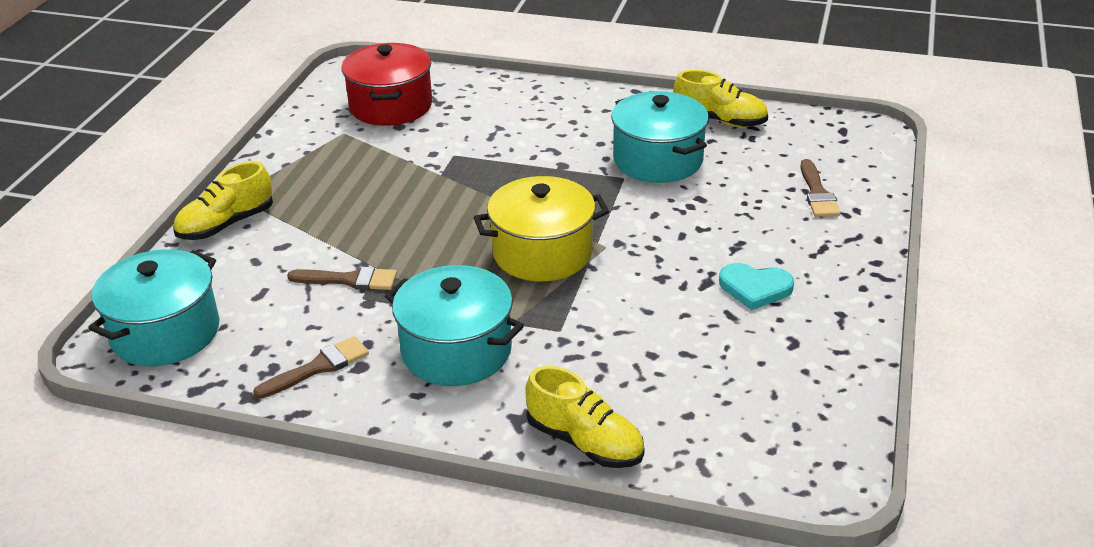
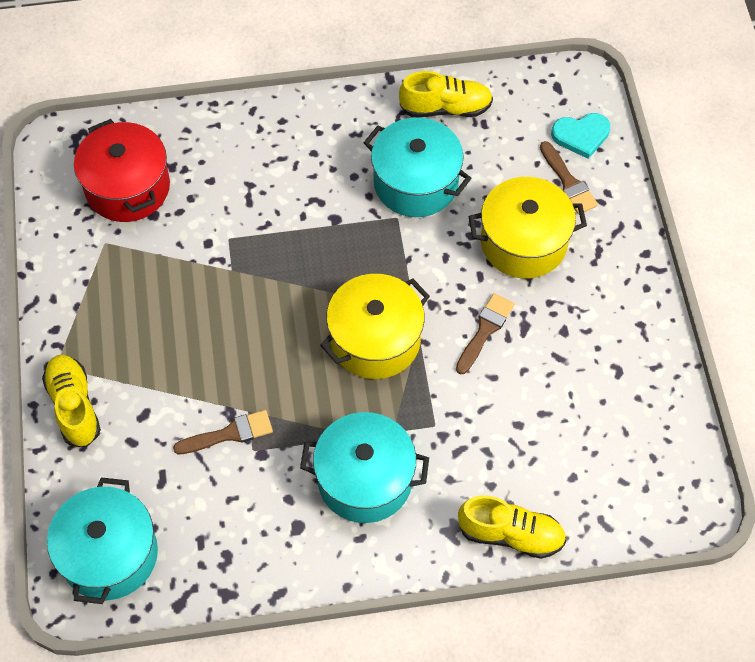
camera: 25 degrees left, 25 degrees up
(226, 224) = (74, 406): yellow shoe -> yellow shoe turned 135 degrees clockwise
(318, 367) = (264, 541): brown brush -> brown brush (485, 330)
(743, 223) = (523, 242): none -> yellow pot
(755, 288) = (565, 319): turquoise heart -> turquoise heart (581, 135)

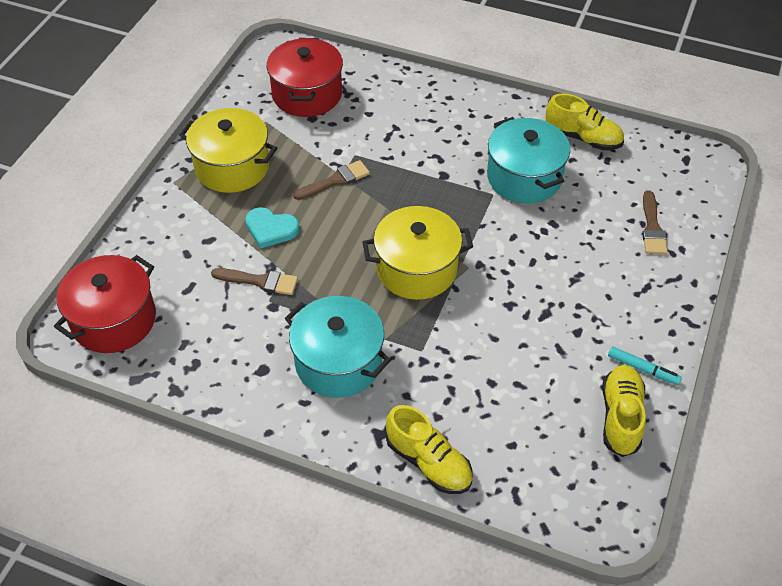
camera: 30 degrees right, 10 degrees down
(74, 406) = (165, 212): yellow shoe -> yellow shoe (620, 417)
(109, 554) = (114, 320): turquoise pot -> red pot
(485, 330) = (510, 301): brown brush -> brown brush (335, 181)
(523, 242) = (585, 254): yellow pot -> yellow pot (232, 167)
(581, 135) = (685, 200): turquoise heart -> turquoise heart (271, 229)
(642, 339) = (643, 369): none -> turquoise marker

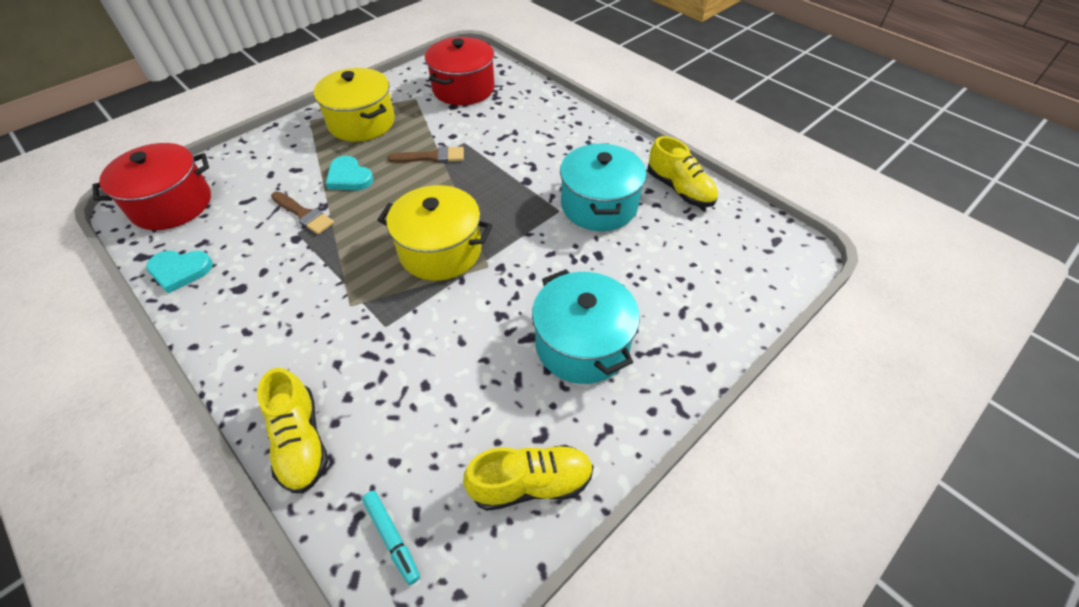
camera: 25 degrees right, 0 degrees up
(189, 376) = (180, 271): none -> turquoise heart
(338, 362) = (305, 307): turquoise pot -> turquoise pot (582, 344)
(620, 417) = (531, 483): yellow shoe -> yellow shoe turned 45 degrees clockwise
(643, 369) = (592, 439): turquoise marker -> turquoise marker (392, 538)
(652, 227) = (698, 293): brown brush -> none

